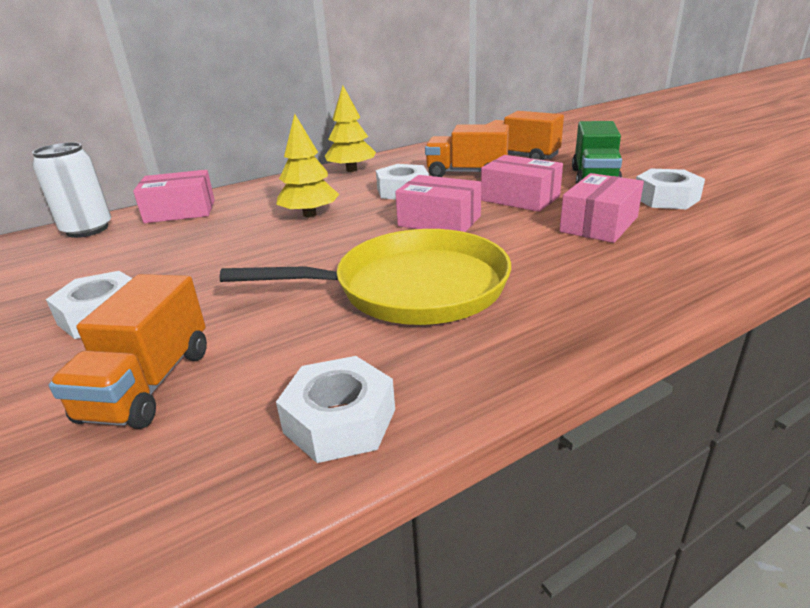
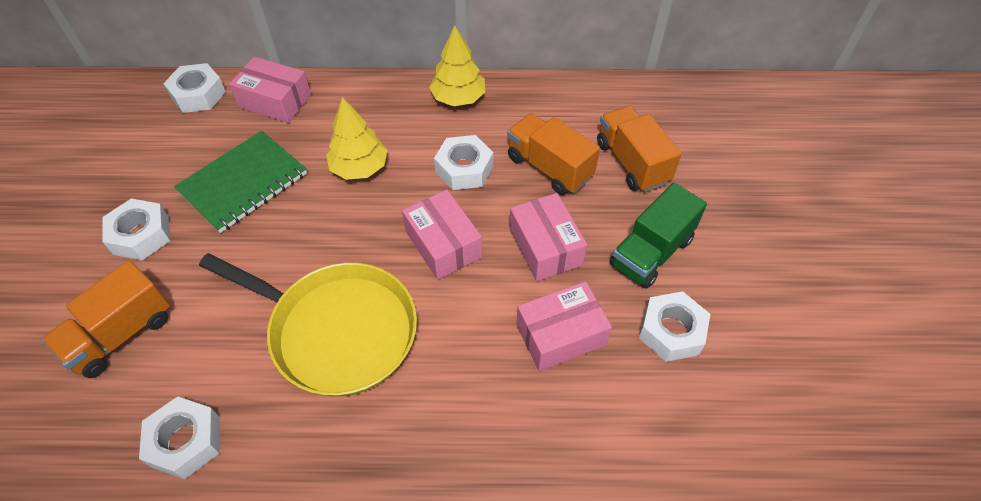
camera: 30 degrees right, 25 degrees up
(87, 229) = (198, 95): white can -> white nut
(197, 253) = (243, 183): none -> green notebook

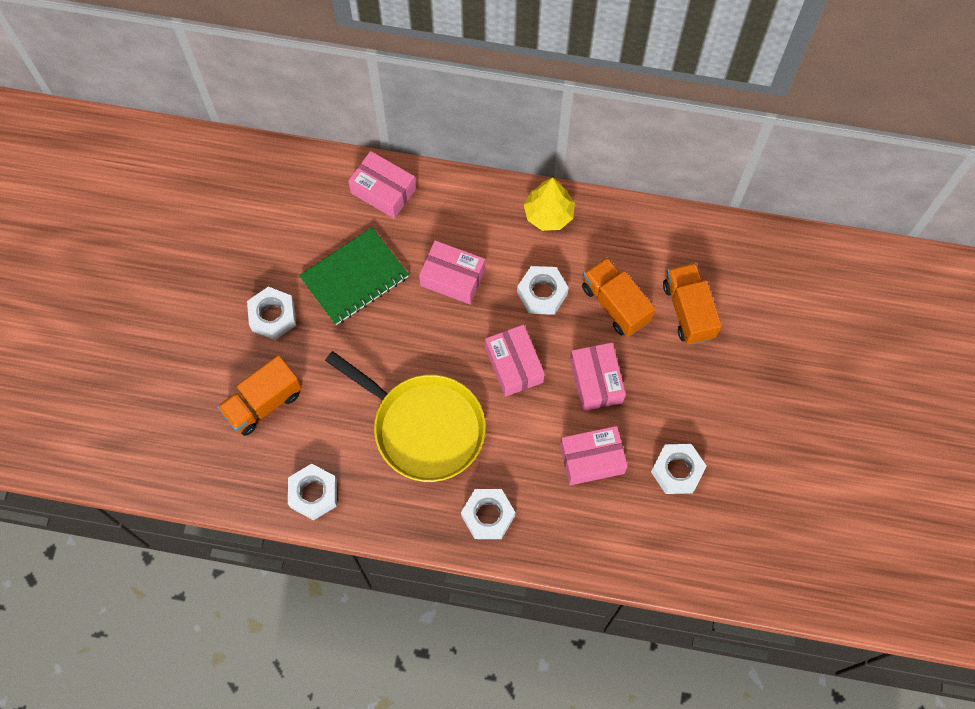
camera: 10 degrees right, 15 degrees up
(198, 95) = (315, 172): white nut -> white nut (488, 516)
(359, 168) = (452, 278): yellow tree -> pink box
(651, 252) = (680, 401): green truck -> none

